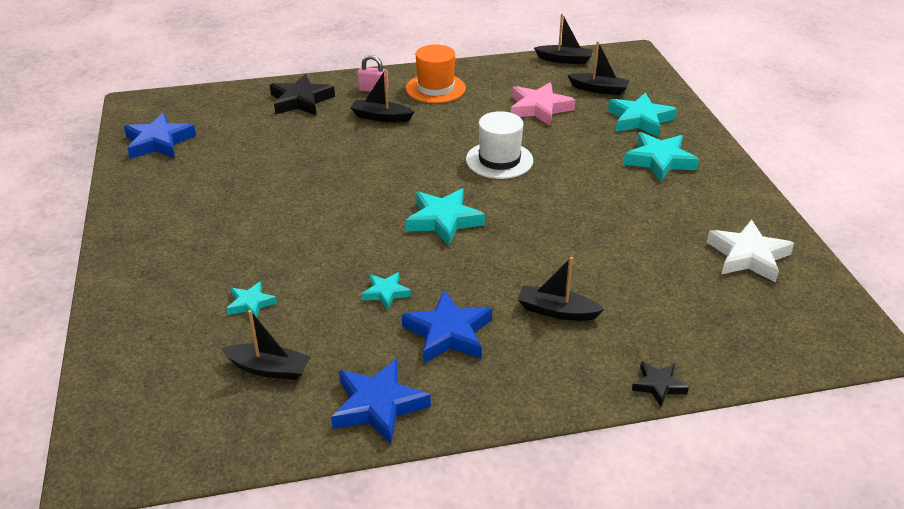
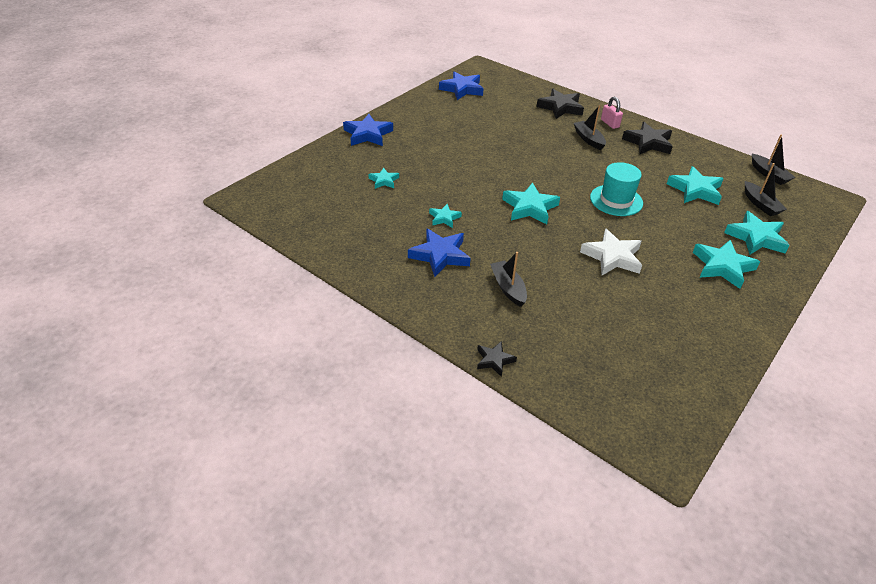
camera: 50 degrees right, 5 degrees up
(269, 369) = (347, 210): black boat -> none
(378, 405) = (361, 258): blue star -> blue star (368, 134)
(435, 88) = (648, 143): orange hat -> black star
(499, 160) = (616, 200): white hat -> turquoise hat
(539, 108) = (695, 190): pink star -> turquoise star
(748, 256) = (677, 354): white star -> white star (612, 257)

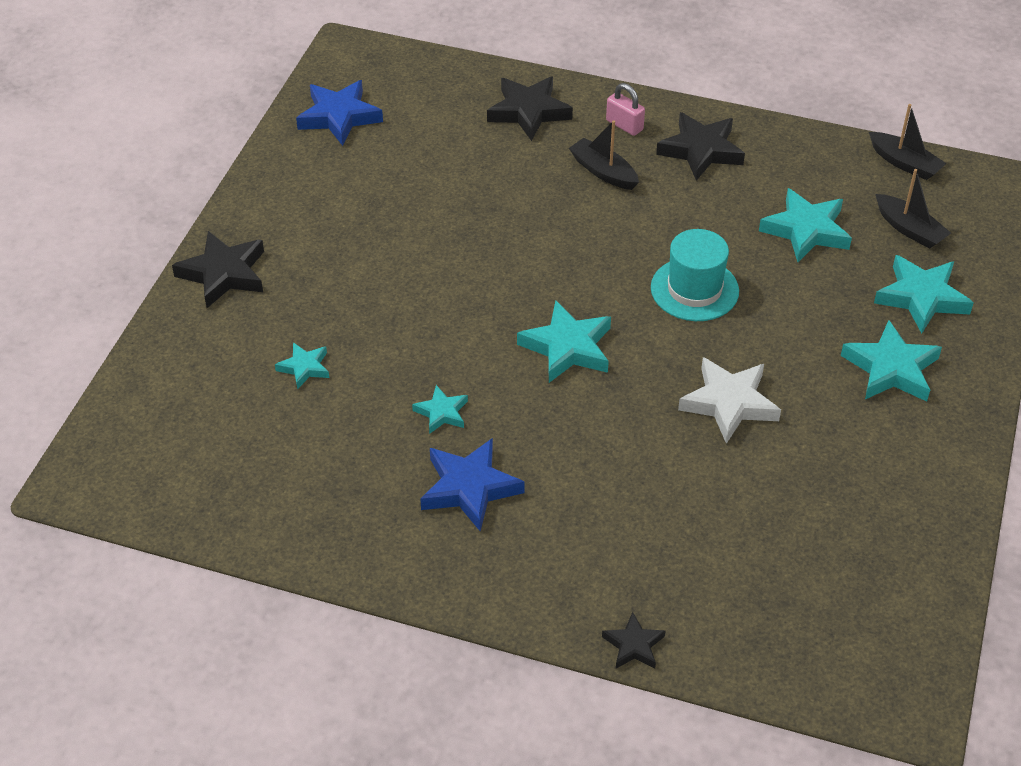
camera: 20 degrees left, 5 degrees up
(368, 134) = (223, 274): blue star -> black star
(508, 288) = (599, 513): black boat -> none

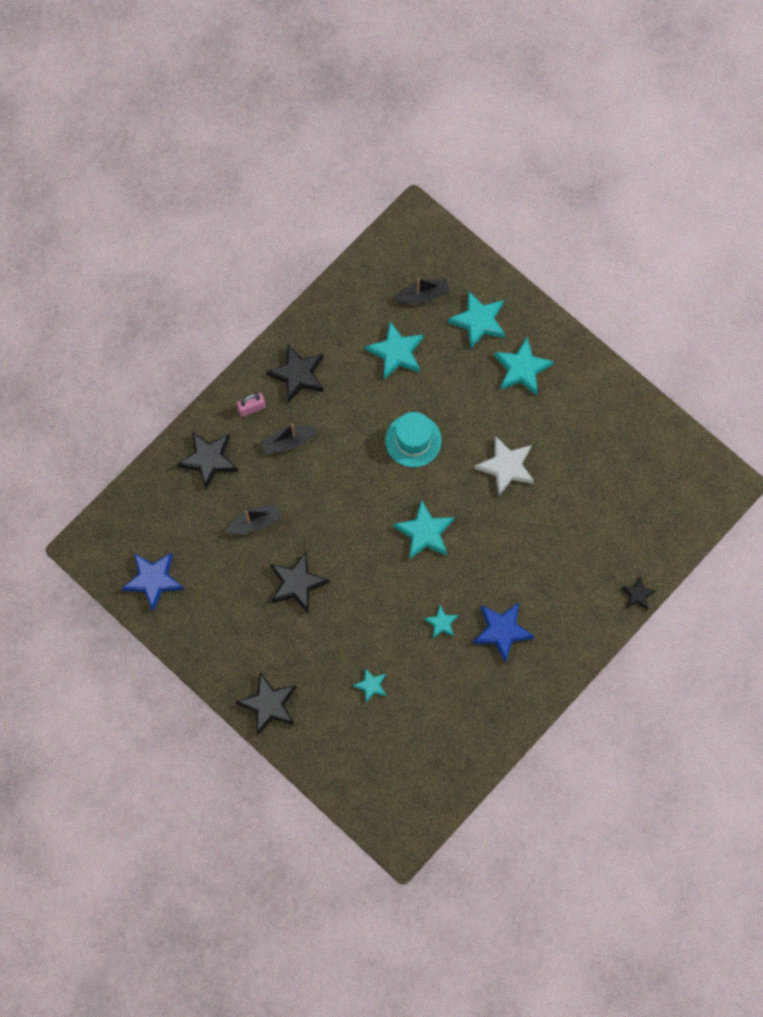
camera: 65 degrees left, 25 degrees up
(411, 244) = (297, 584): none -> black star
(904, 163) = (368, 264): black boat -> black boat (255, 522)

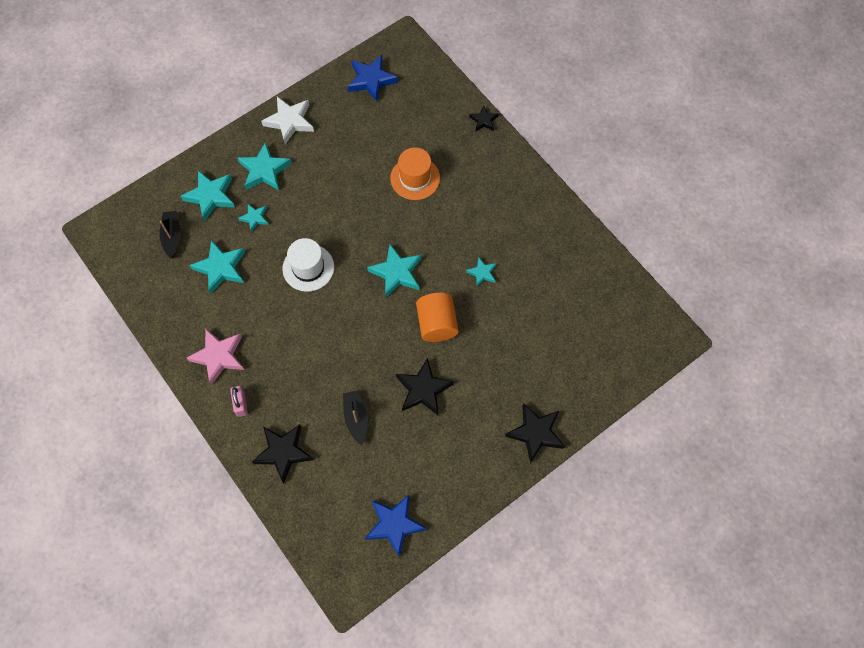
camera: 80 degrees left, 5 degrees down
(288, 442) = (283, 375): black boat -> none
(298, 374) = (218, 356): black star -> pink star
(371, 685) = (530, 340): turquoise star -> turquoise star (254, 218)
(373, 585) = (437, 324): none -> orange cylinder
(413, 440) = (308, 268): turquoise hat -> white hat
(502, 631) = (497, 226): blue star -> blue star (371, 80)
(506, 467) = (350, 198): white star -> white star (289, 121)
(545, 531) = (415, 178): none -> orange hat

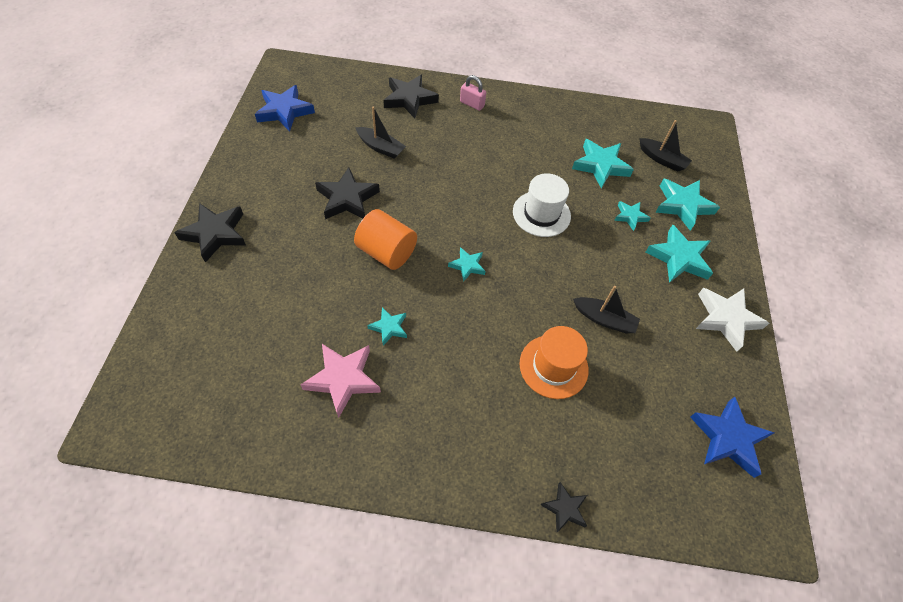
camera: 130 degrees right, 10 degrees down
(218, 356) = (523, 117): pink star -> pink star (343, 379)
(356, 177) = (604, 319): none -> black boat
(396, 272) = (467, 266): turquoise star -> turquoise star, size x0.56

